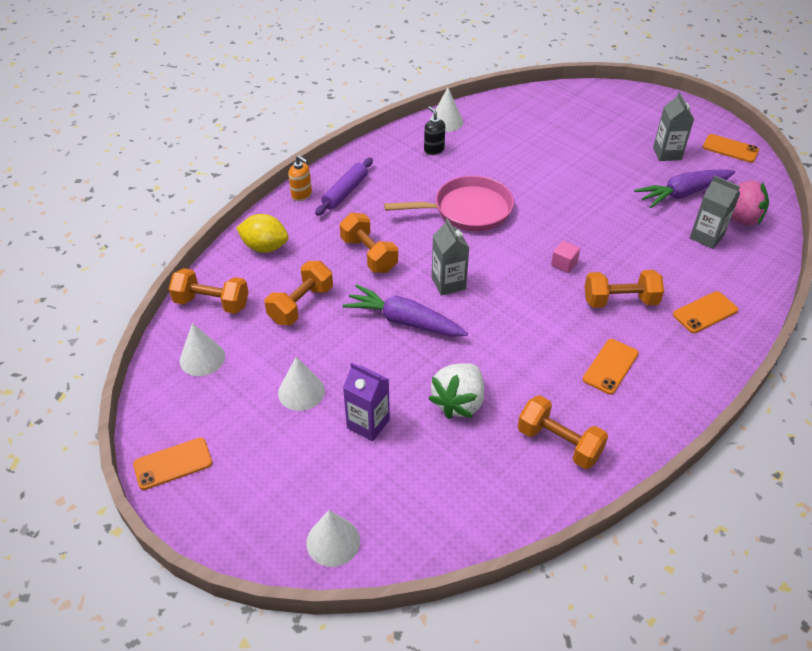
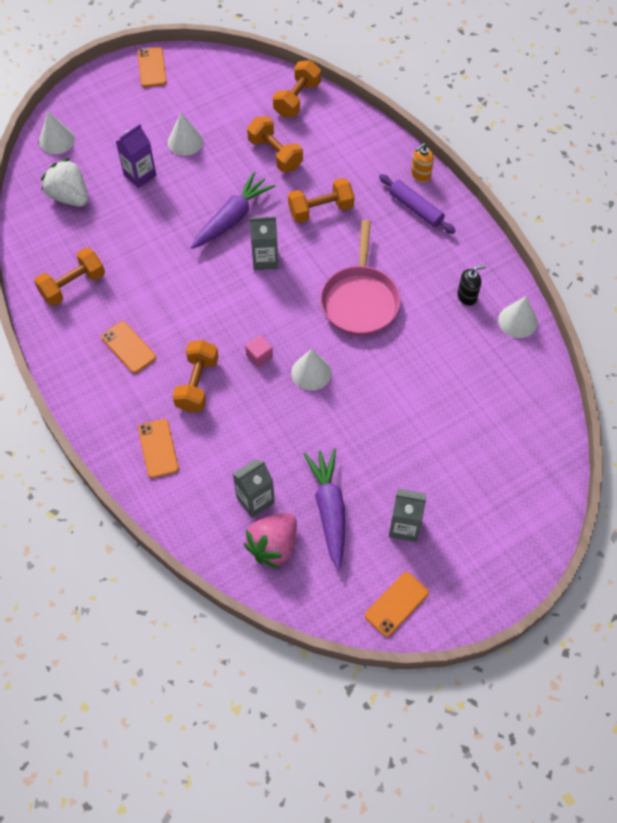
camera: 105 degrees right, 15 degrees up
(202, 358) = (240, 89): white cone -> white cone (311, 372)
(265, 247) = (354, 139): yellow lemon -> none
(459, 402) = (136, 233): white strawberry -> white strawberry (69, 196)

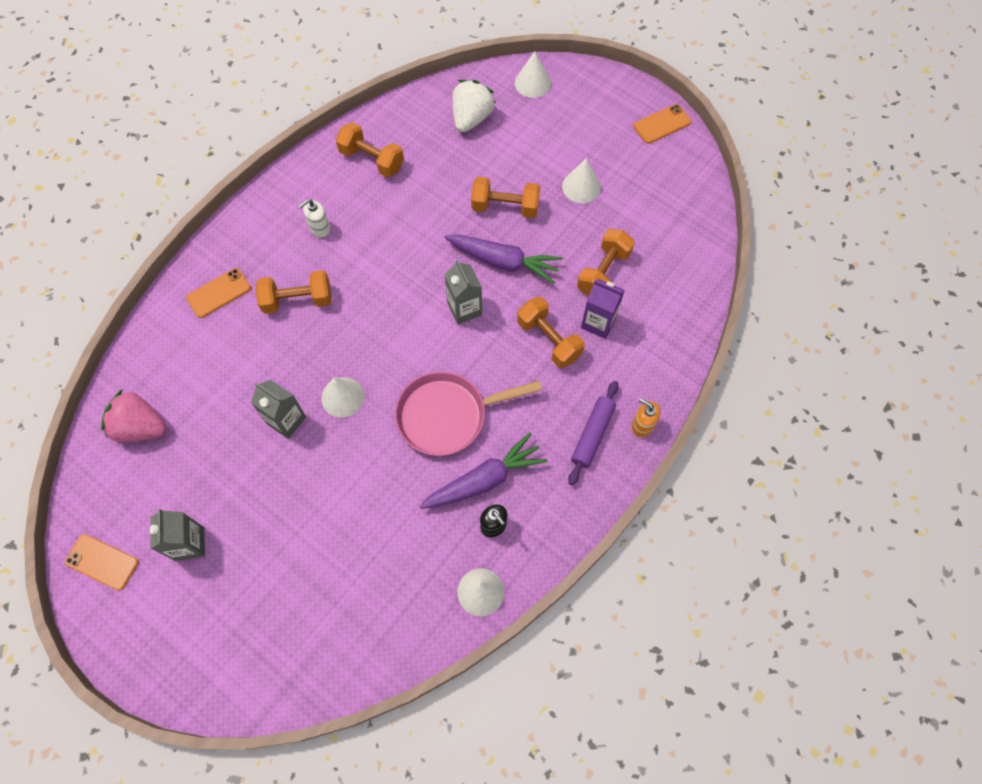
camera: 70 degrees right, 5 degrees up
(128, 347) = (319, 229): orange phone -> white soap dispenser
(140, 175) = (521, 164): purple carton -> purple carton (598, 322)
(255, 500) = (185, 394): grey carton -> grey carton (286, 420)
(259, 356) = (346, 343): pink cube -> none
(297, 99) = (688, 268): orange dumbbell -> orange dumbbell (505, 207)
(329, 509) = (191, 465): purple carrot -> purple carrot (484, 480)

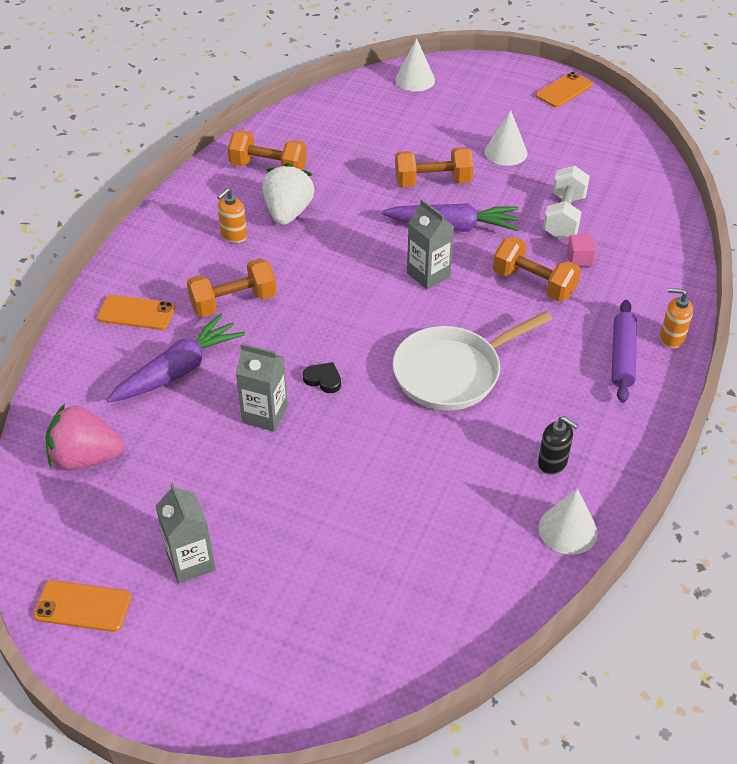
camera: 15 degrees left, 20 degrees down
(219, 293) = (136, 313): orange phone -> orange phone turned 60 degrees clockwise
(319, 229) = (233, 235): white soap dispenser -> orange soap dispenser
(342, 397) = (323, 379): white cone -> black heart
(448, 415) = (453, 372): pink pan -> white pan
(471, 118) = (363, 117): white strawberry -> white strawberry (288, 213)
(484, 480) = (522, 422): purple carrot -> purple carrot (179, 370)
(598, 322) = (579, 259): purple carton -> pink cube
(603, 272) = (564, 217): orange dumbbell -> white dumbbell

